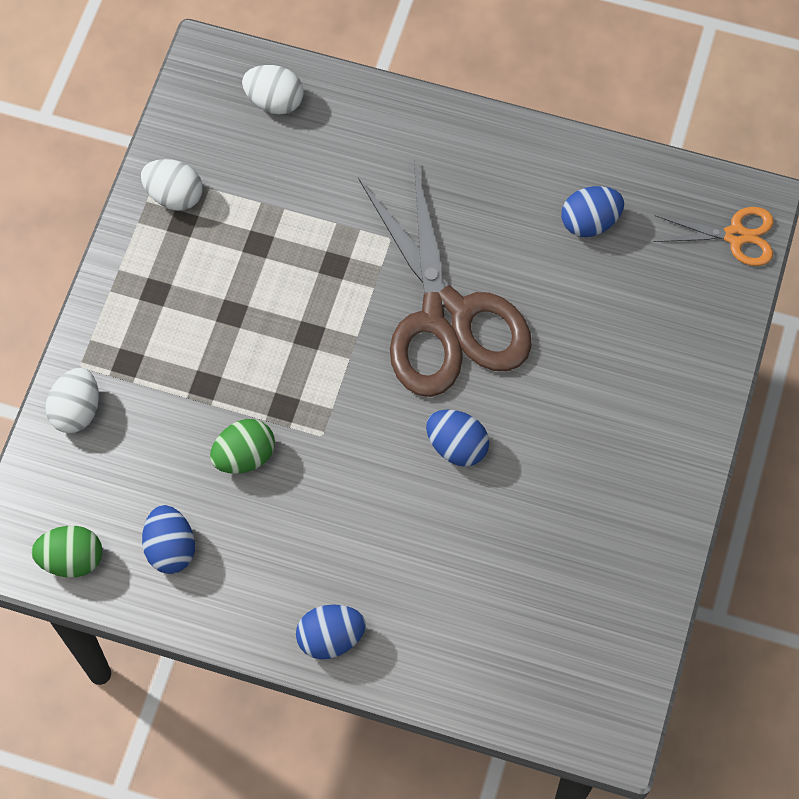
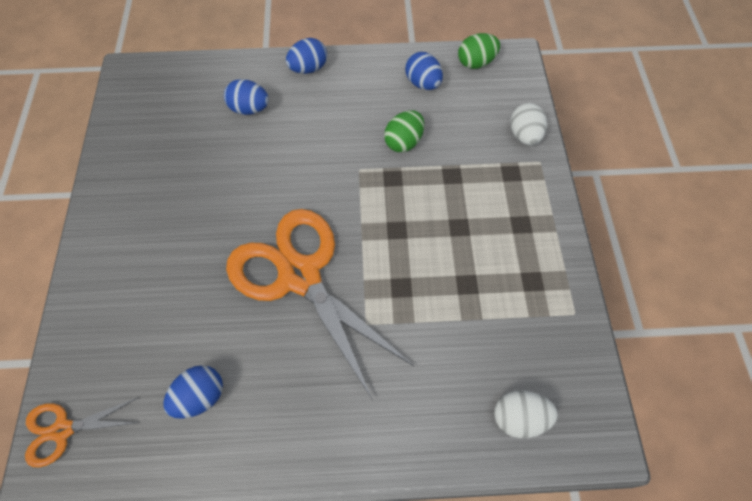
camera: 160 degrees right, 5 degrees down
(174, 195) = (551, 300): white egg -> none
(446, 316) = (300, 275): brown scissors -> orange scissors
(457, 446) = (264, 189): blue egg -> blue egg (249, 109)

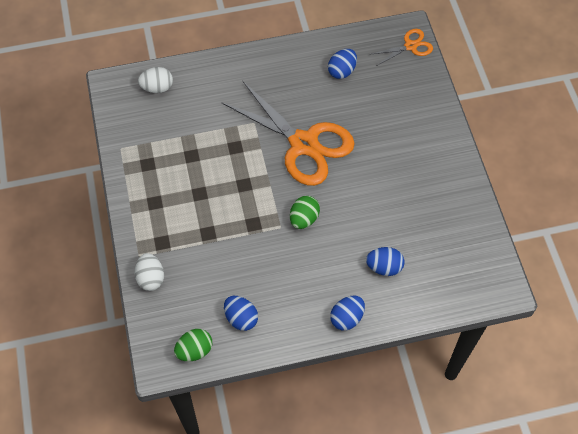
camera: 170 degrees right, 0 degrees up
(404, 142) = (249, 256): green egg -> green egg (304, 219)

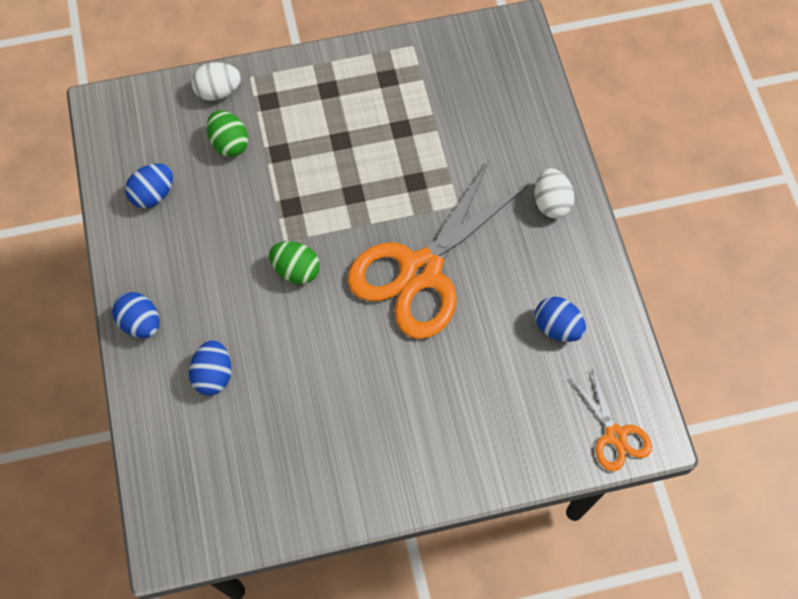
camera: 90 degrees right, 5 degrees up
(157, 88) = (513, 82): white egg -> white egg (551, 202)
(194, 350) = (115, 144): green egg -> green egg (229, 143)

